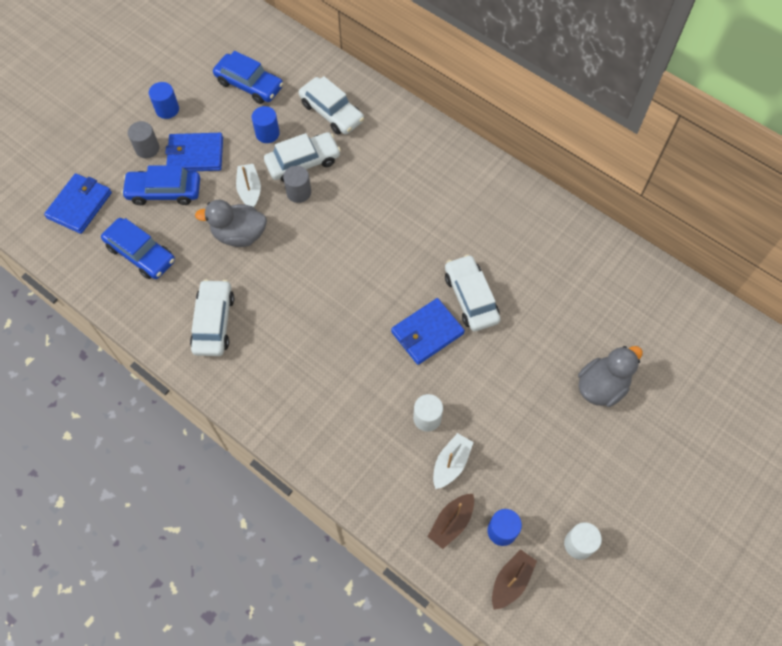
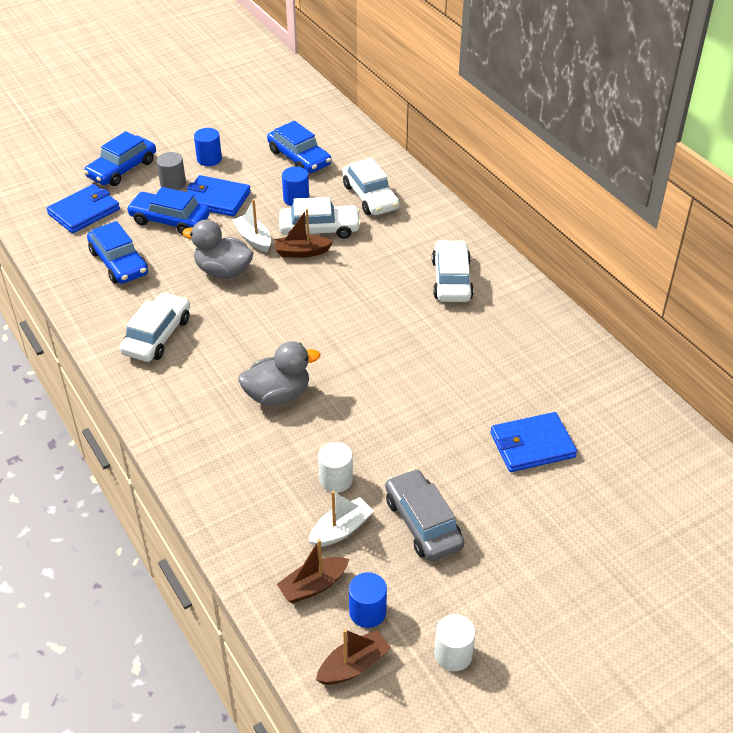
camera: 20 degrees right, 20 degrees down
(90, 144) = (122, 169): none -> blue car
(249, 190) = (253, 239): white boat -> white boat turned 45 degrees counterclockwise
(298, 192) = (302, 252): grey cylinder -> brown boat
(427, 333) = (375, 403): blue wallet -> blue wallet (532, 445)
(471, 298) = (439, 385): white car -> white car (451, 280)
(511, 435) = (423, 523): none -> grey car
(602, 386) = (553, 507): grey duck -> grey duck (278, 395)

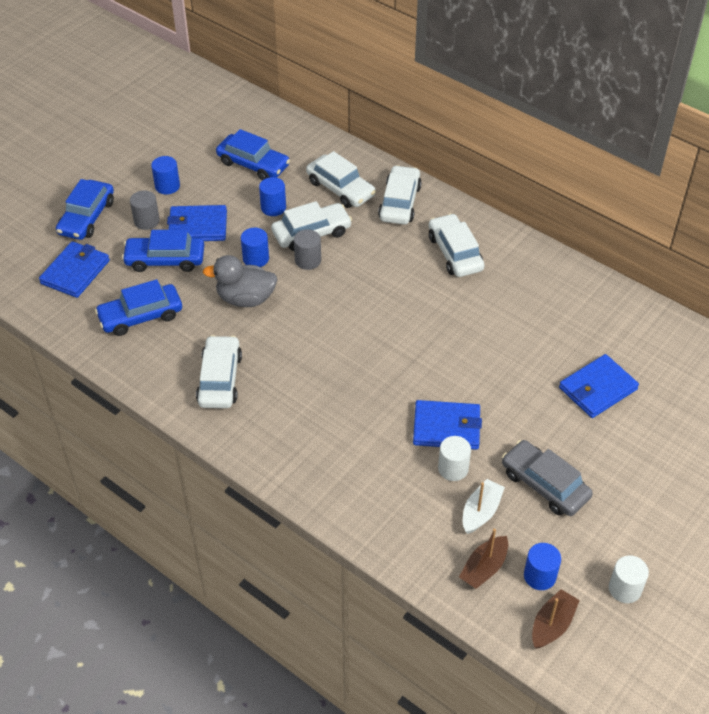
camera: 20 degrees left, 5 degrees up
(119, 262) = (141, 316): blue car -> blue car turned 120 degrees clockwise
(253, 239) = (256, 258): white boat -> blue cylinder
(278, 395) = (361, 405): grey duck -> none
(302, 252) = (308, 260): brown boat -> grey cylinder
(351, 439) = (446, 427): none -> blue wallet
(421, 222) = (400, 202): none -> white car

